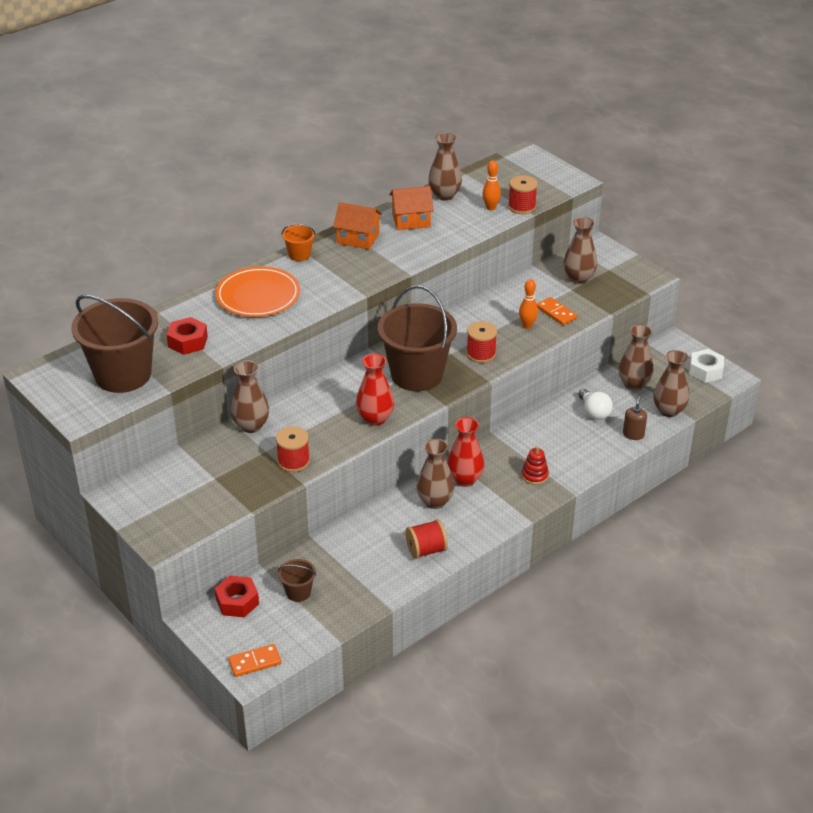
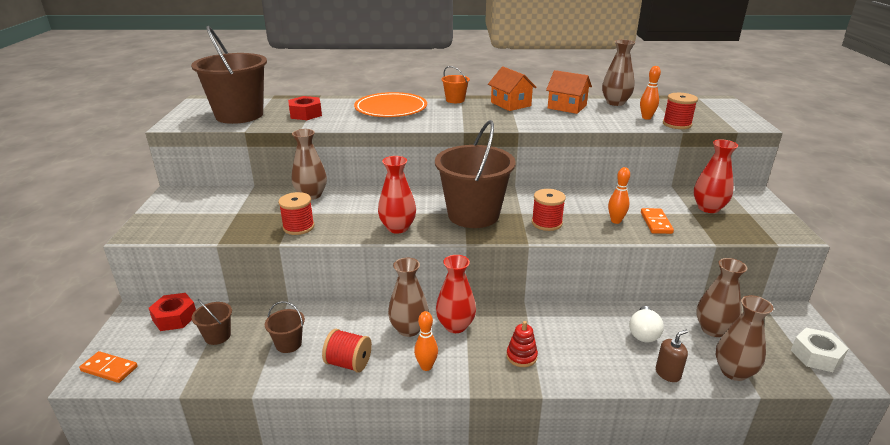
camera: 40 degrees right, 10 degrees down
(362, 564) = (288, 344): none -> brown bucket
(481, 520) = (426, 366): none -> orange bowling pin
(578, 278) = (708, 208): brown vase -> red vase

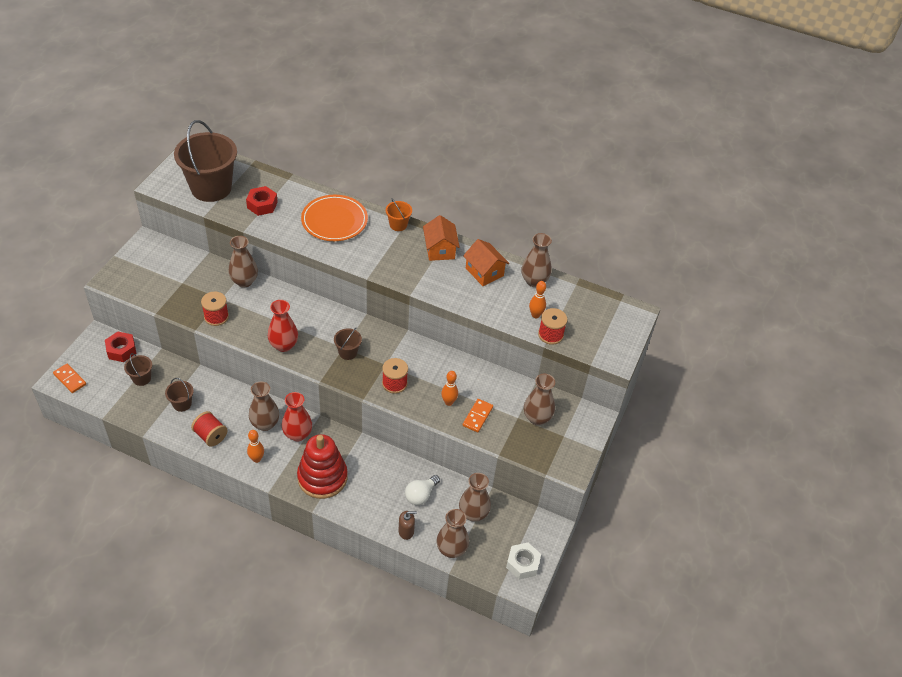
camera: 20 degrees right, 20 degrees up
(473, 215) = (348, 352): brown bucket -> brown bucket, size x0.43
(521, 356) = (322, 477): red stacking toy -> red stacking toy, size x2.21
(708, 208) = (537, 418): red vase -> brown vase

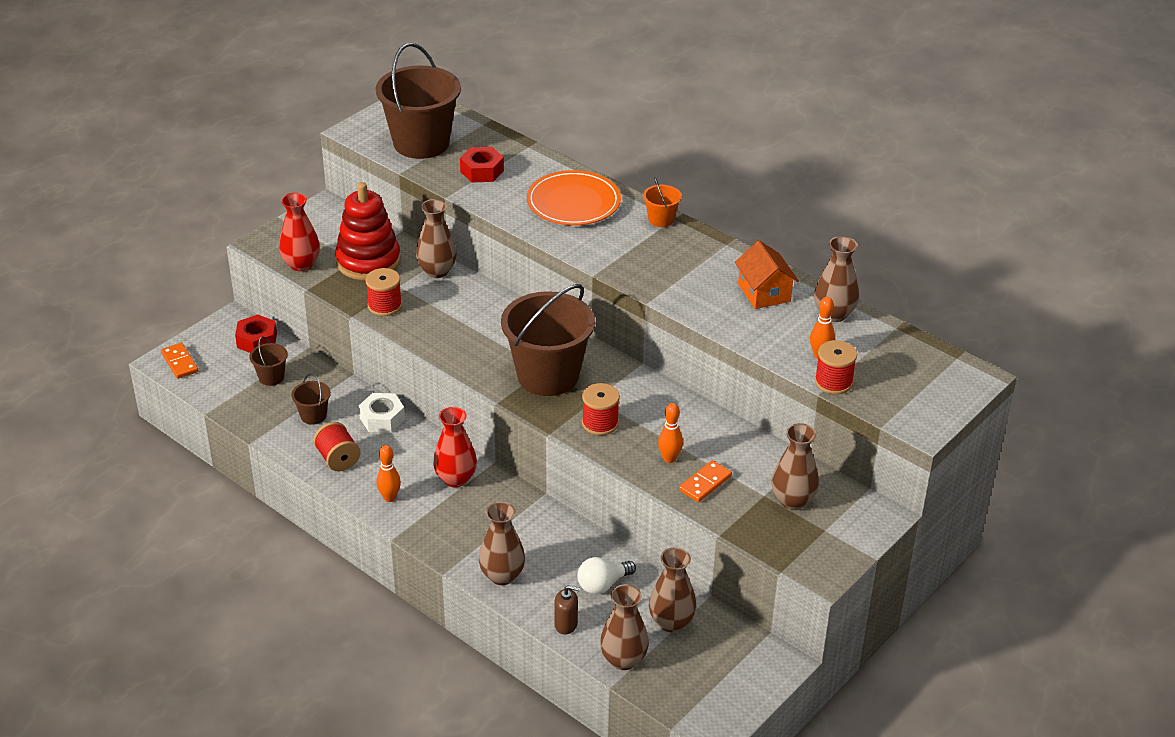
camera: 20 degrees right, 10 degrees down
(265, 424) = (415, 458): brown vase -> brown vase (502, 576)
(284, 345) = (463, 353): red vase -> red vase (301, 264)
(322, 477) = (471, 536): red stacking toy -> red stacking toy (368, 261)
(348, 352) = (548, 376): brown bucket -> brown bucket, size x2.30
(440, 249) = (709, 257): orange house -> none
(522, 564) = (722, 699): white nut -> white nut (382, 419)

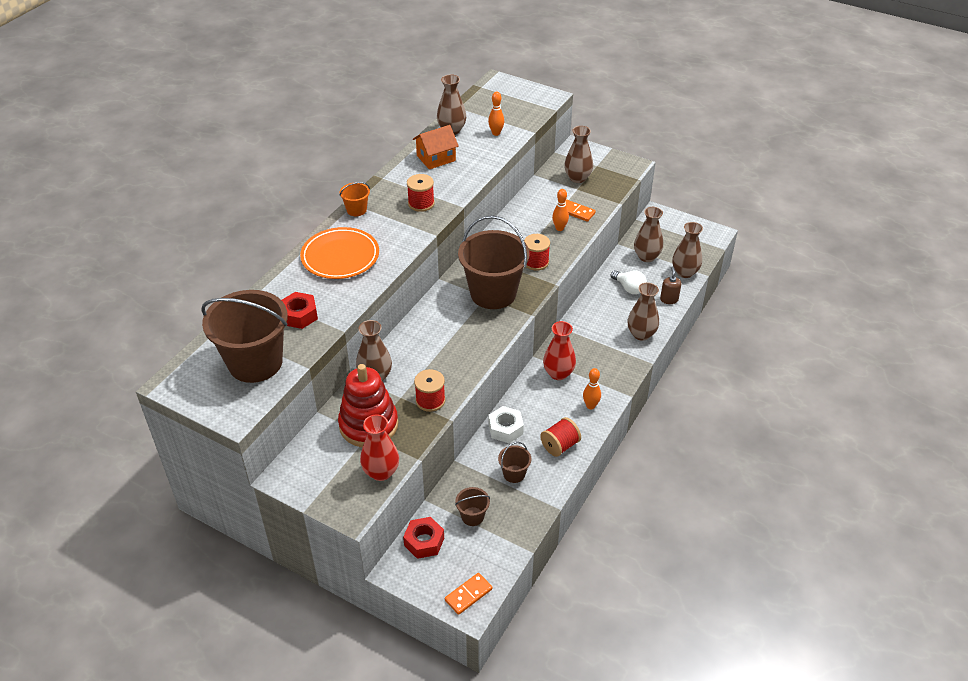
camera: 100 degrees left, 5 degrees up
(833, 382) = (521, 127): red spool -> red spool (421, 203)

